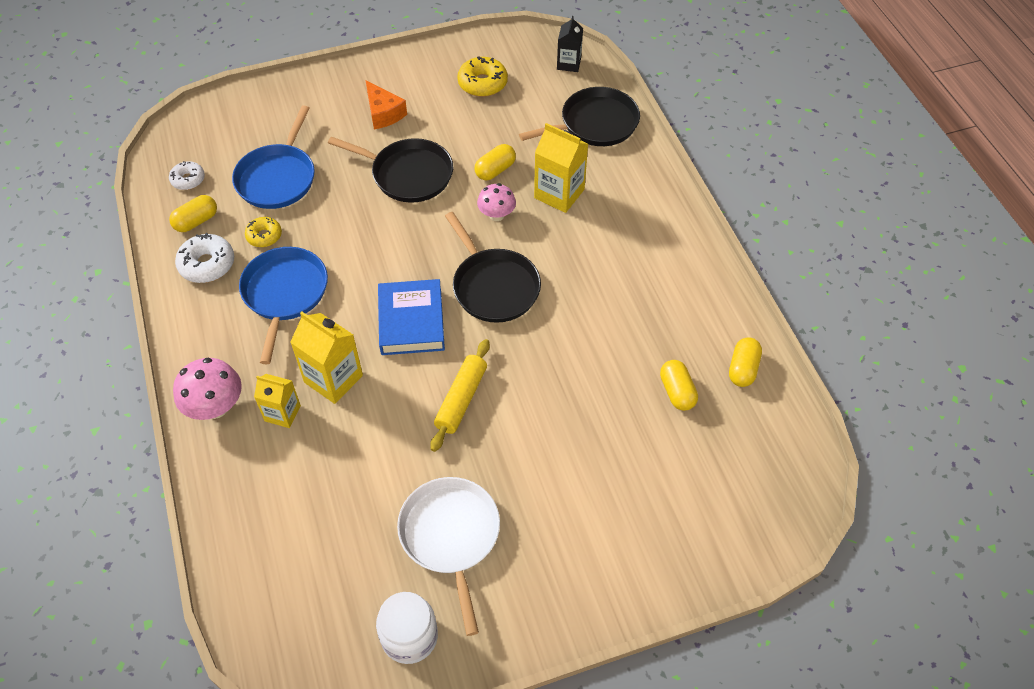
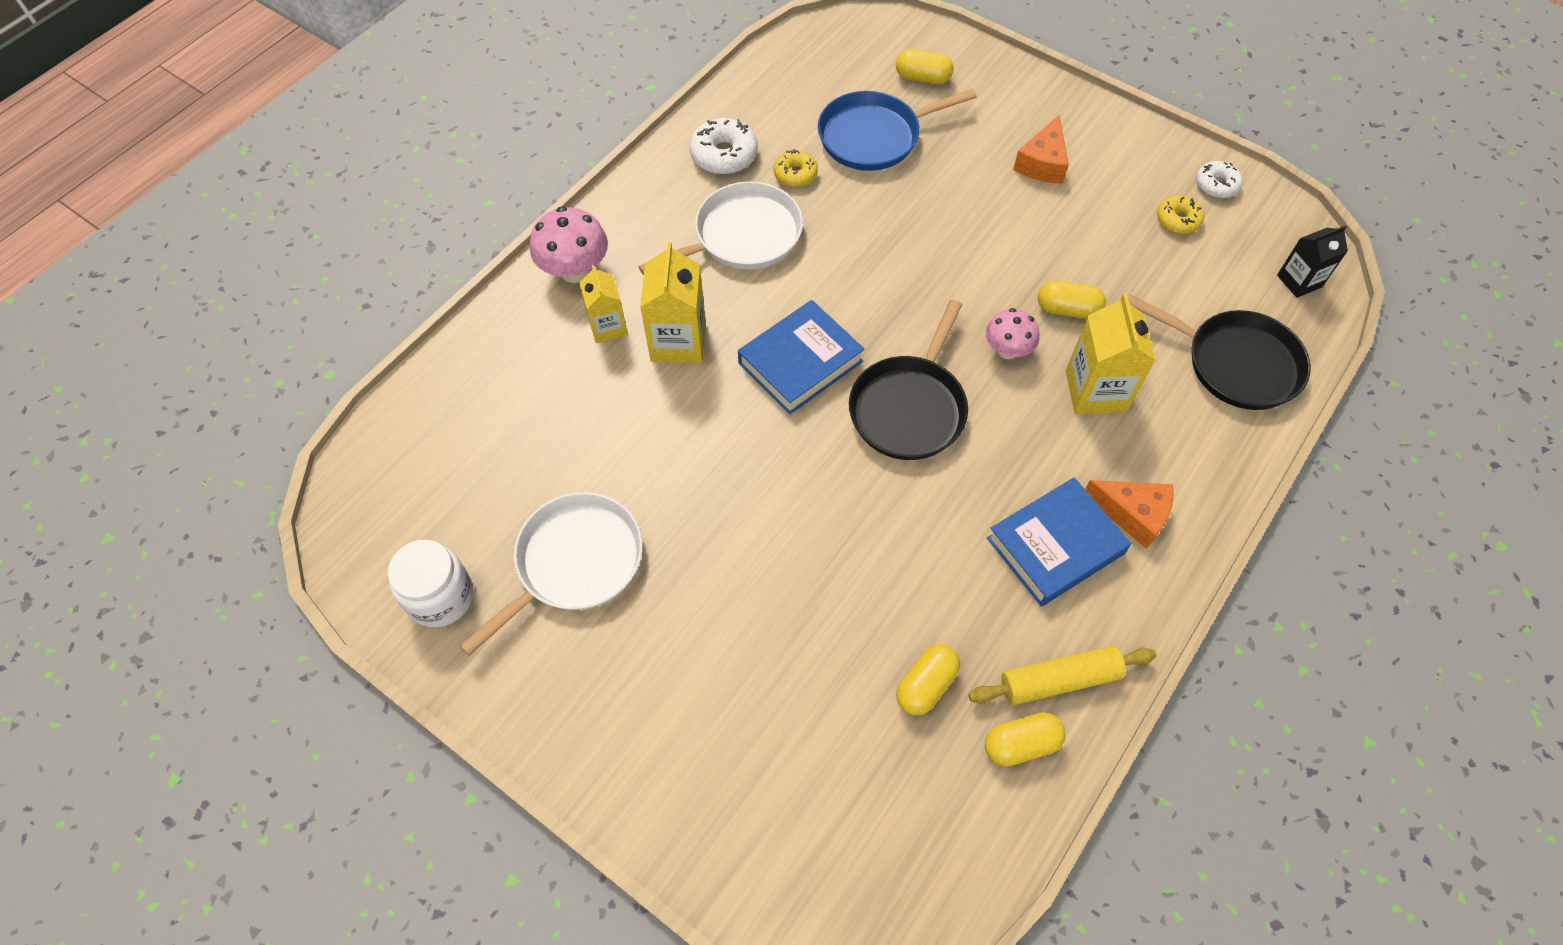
camera: 55 degrees right, 5 degrees up
(188, 180) = (806, 74): white donut -> white donut (1216, 185)
(196, 221) = (765, 113): yellow capsule -> yellow capsule (922, 78)
(284, 294) = (743, 236): blue pan -> white pan
(408, 174) = (983, 237): black pan -> none
(461, 399) = (742, 469): yellow rolling pin -> yellow rolling pin (1059, 680)
(482, 83) = (1177, 220): yellow donut -> yellow donut, size x0.64
(639, 276) = (1055, 546): none -> blue book
(648, 229) = (1132, 514): none -> orange cheese

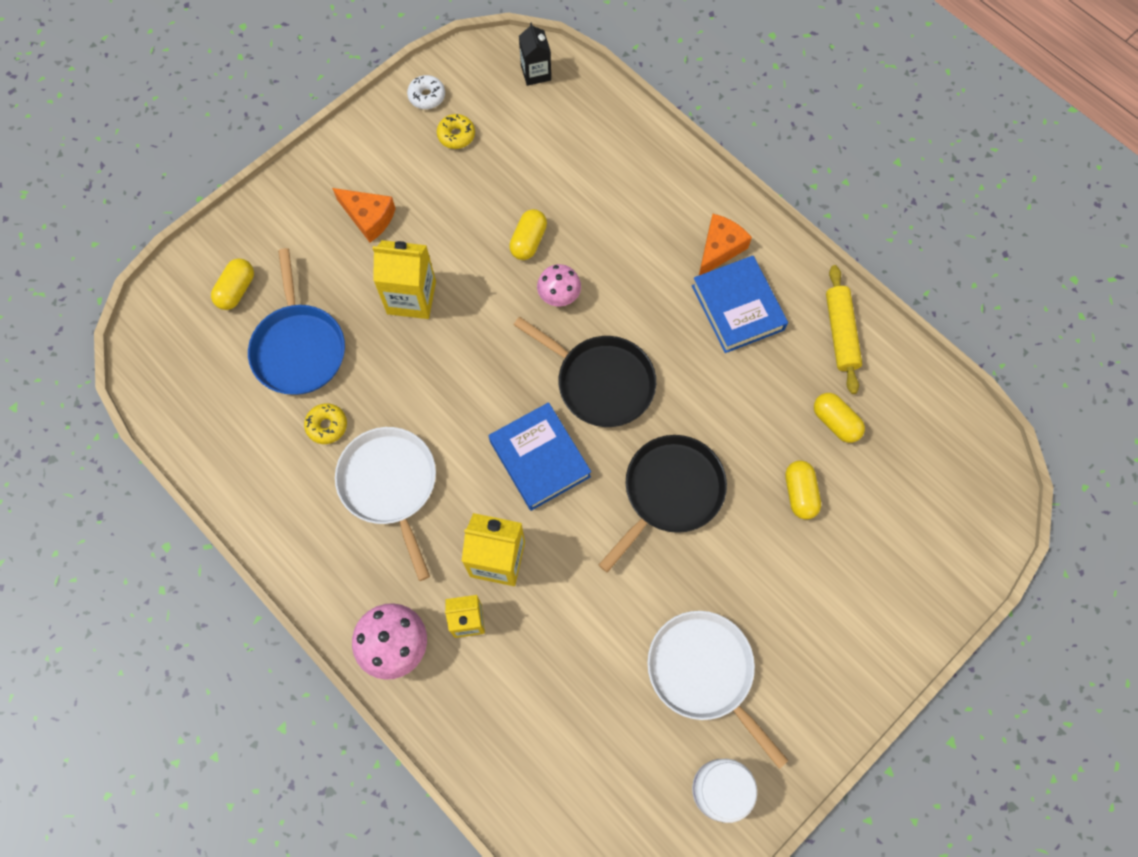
camera: 80 degrees left, 10 degrees up
(724, 155) = (285, 487): white donut -> none
(1021, 744) = (883, 370): yellow capsule -> yellow capsule (800, 493)
(1095, 391) = (609, 243): yellow carton -> yellow carton (411, 297)
(1236, 363) = (602, 140): black pan -> black pan (670, 492)

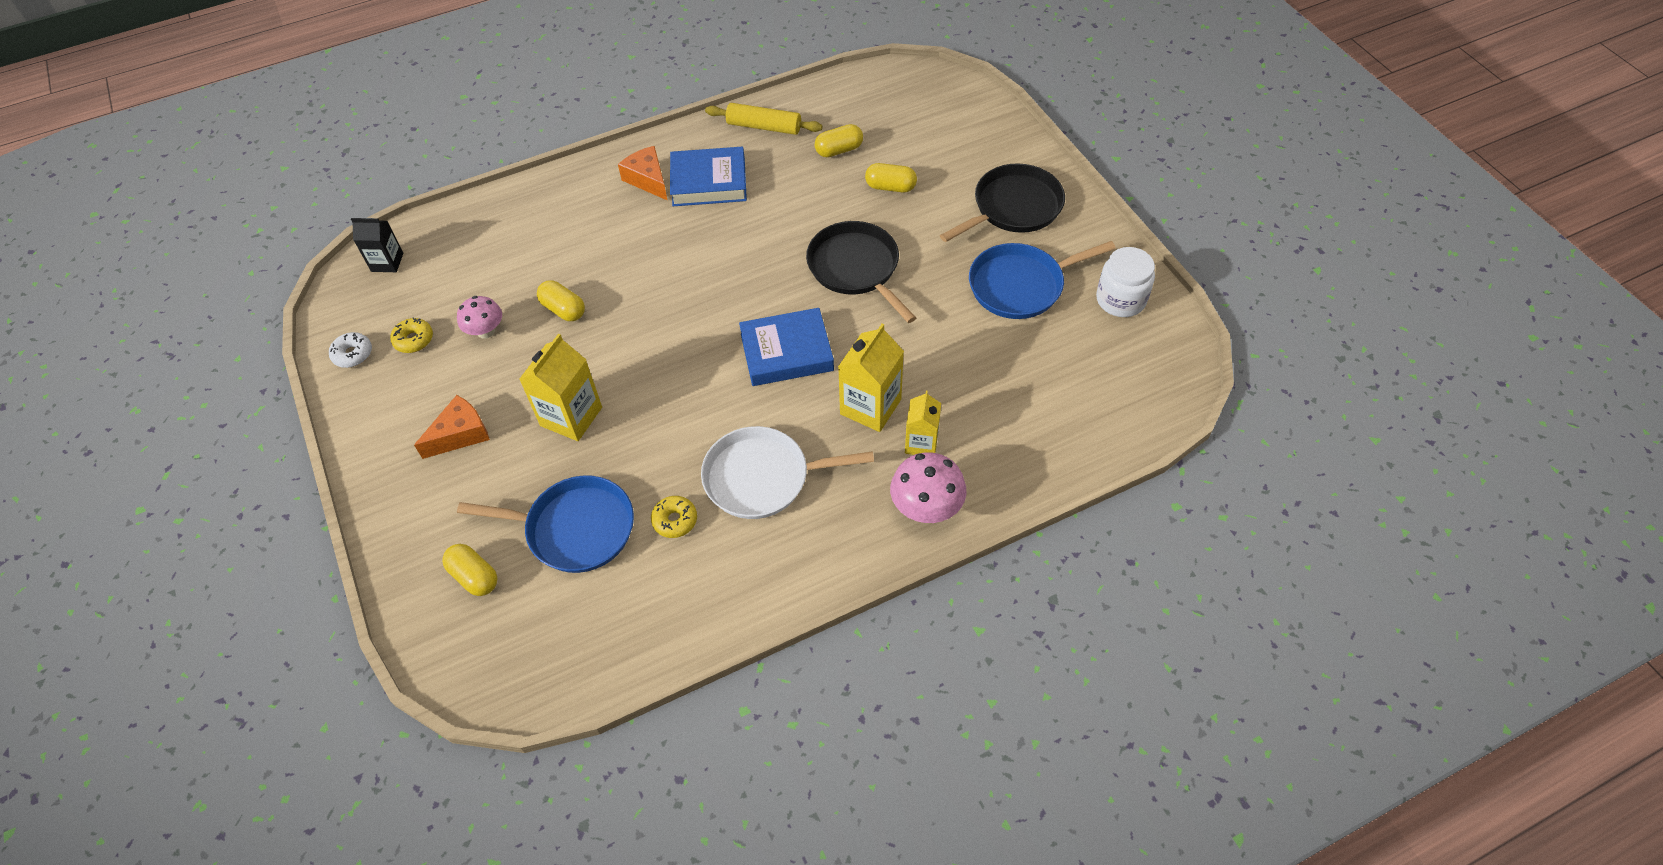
camera: 70 degrees left, 15 degrees down
(559, 295) = (632, 300): pink mushroom -> pink mushroom (486, 331)
(601, 382) = (733, 290): black pan -> black pan (1013, 207)
(704, 672) = (1020, 285): white pan -> blue pan

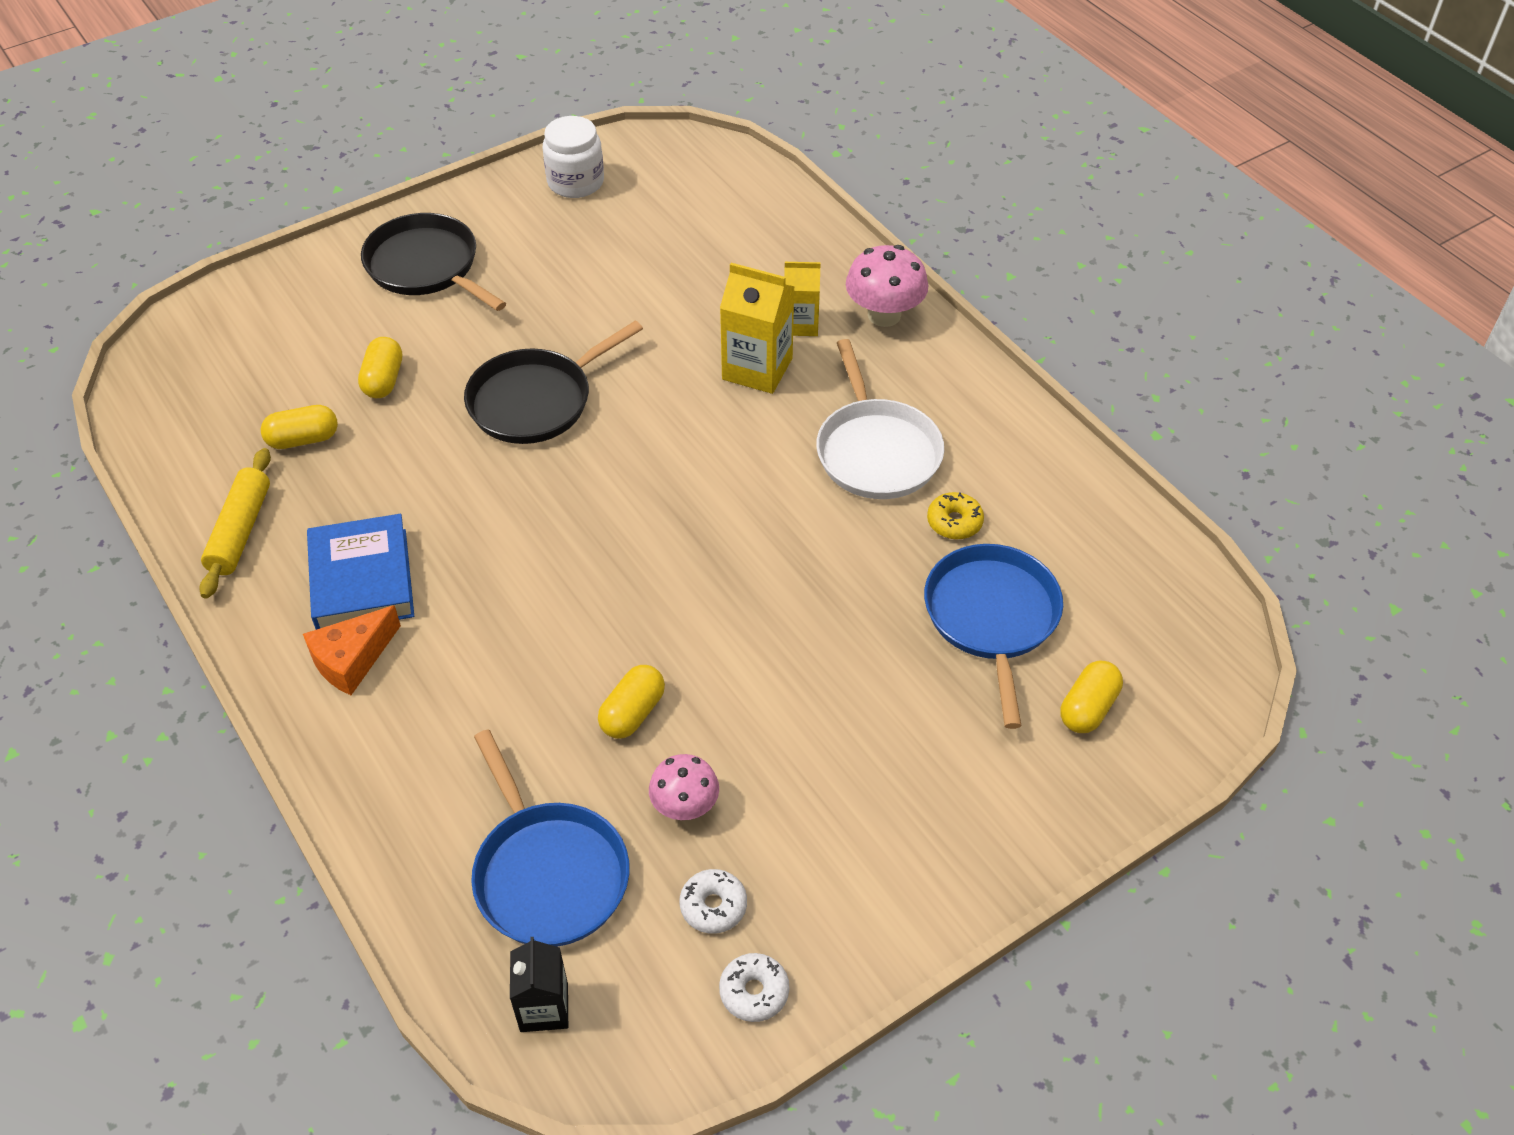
camera: 100 degrees left, 5 degrees down
(414, 340) = (713, 906): yellow donut -> white donut
(460, 434) = (878, 786): orange cheese -> none
(571, 416) = (823, 660): yellow carton -> none
(786, 352) = (684, 452): blue book -> none
(839, 150) = (303, 439): yellow capsule -> yellow capsule turned 75 degrees counterclockwise
(1020, 285) = (558, 257): blue pan -> blue pan (548, 874)

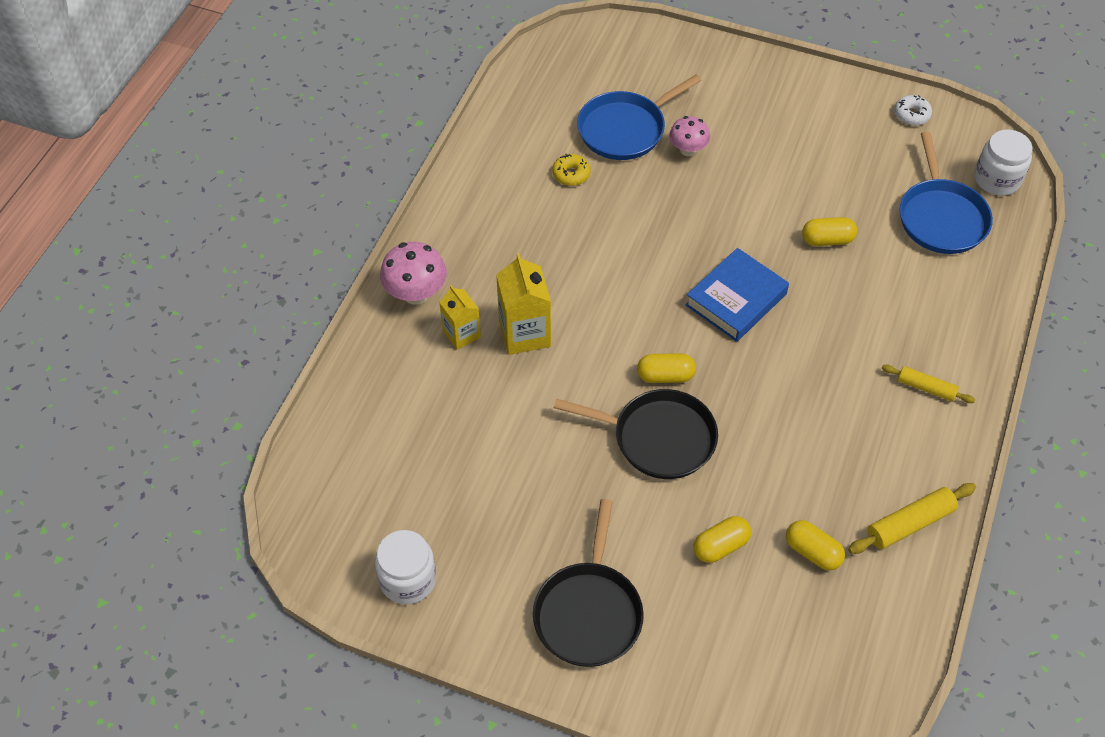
camera: 125 degrees left, 5 degrees up
(352, 659) = (926, 388): orange cheese -> yellow rolling pin
(362, 580) = (875, 425): blue book -> blue book (736, 299)
(544, 1007) = (997, 179): black carton -> white jar
(548, 874) = (941, 217): blue pan -> blue pan turned 150 degrees clockwise
(685, 806) = (854, 188): pink mushroom -> pink mushroom (688, 150)
(713, 906) = (890, 149): white donut -> none
(876, 451) = (546, 235): white pan -> none
(1088, 708) = (648, 71): yellow capsule -> yellow capsule (665, 376)

